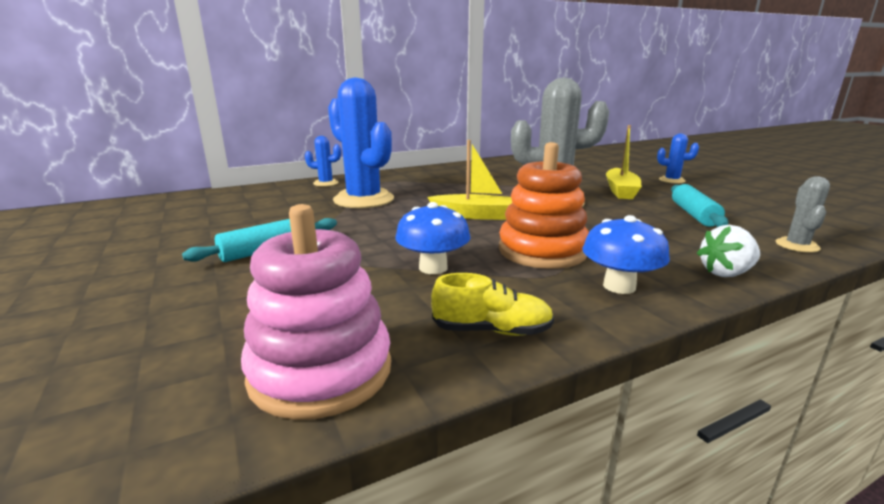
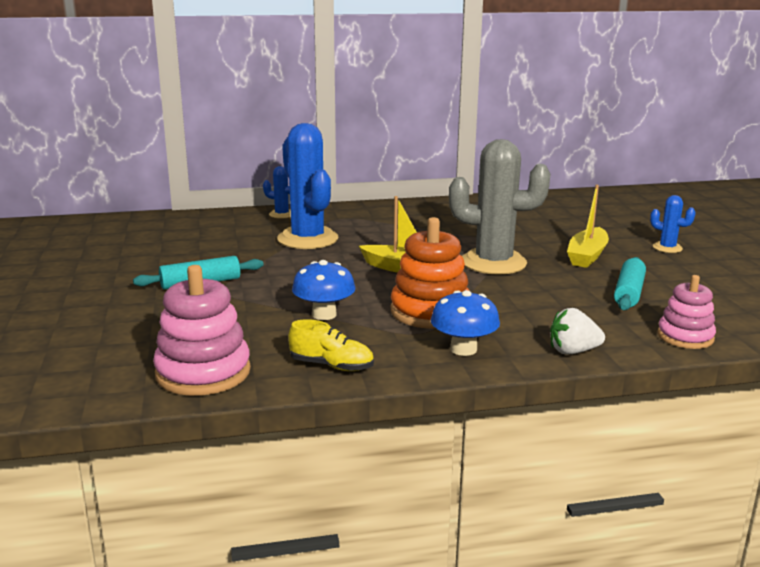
camera: 15 degrees right, 0 degrees up
(797, 245) = (685, 337): grey cactus -> pink stacking toy

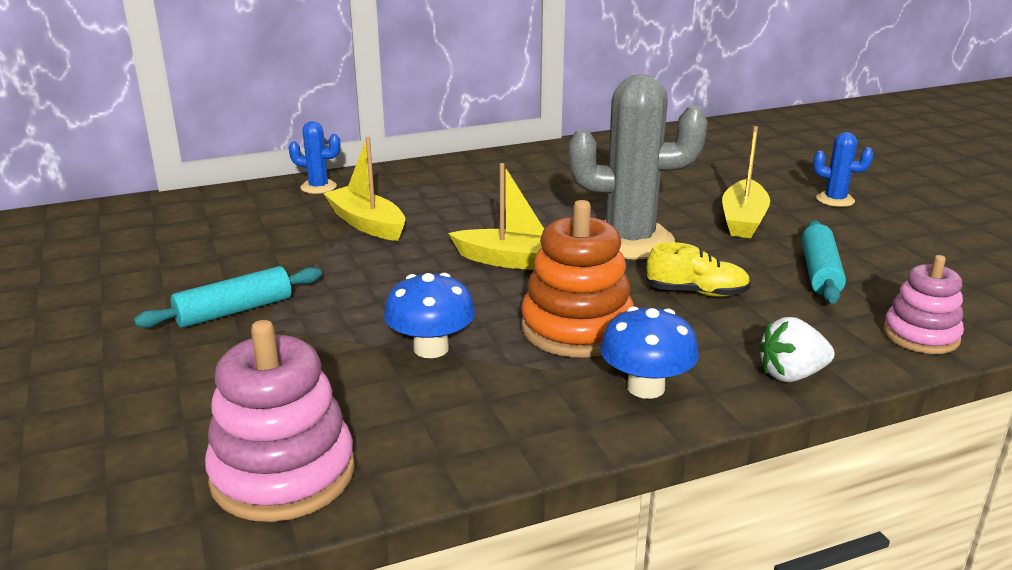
camera: 10 degrees left, 5 degrees up
(307, 239) = (367, 224): blue cactus -> yellow boat
(332, 366) = (472, 438): yellow shoe -> yellow shoe (697, 292)

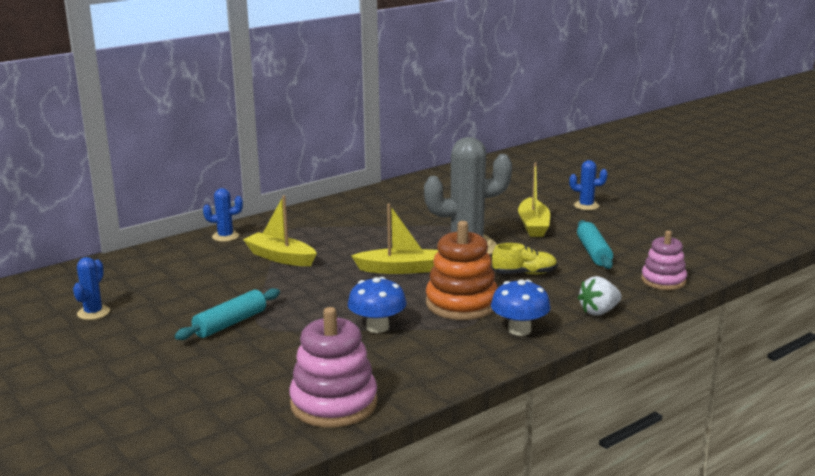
camera: 15 degrees left, 5 degrees down
(79, 269) = (93, 313): none -> blue cactus

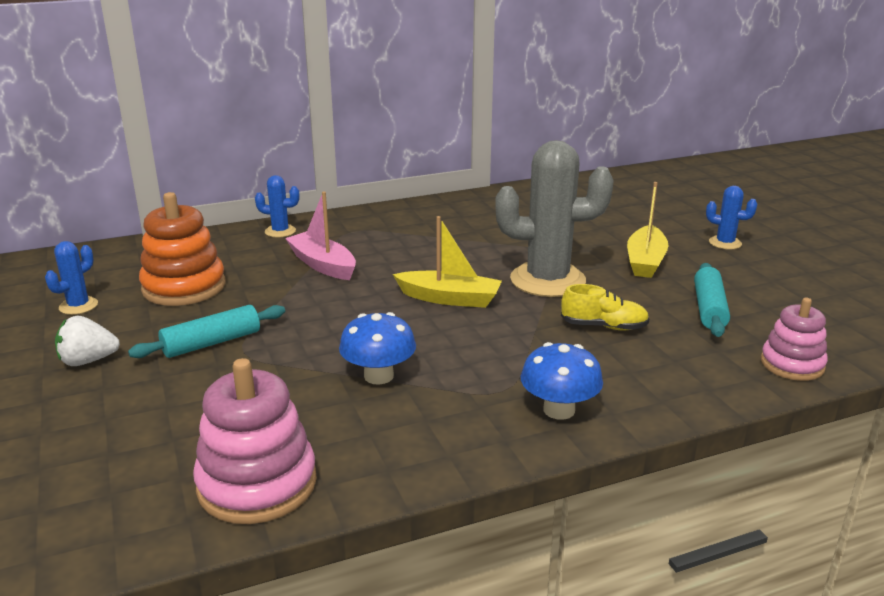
camera: 15 degrees right, 5 degrees up
(280, 257) = (322, 265): yellow boat -> pink boat
(461, 304) = (501, 358): orange stacking toy -> orange stacking toy (184, 287)
(599, 311) = (681, 399): white strawberry -> white strawberry (88, 361)

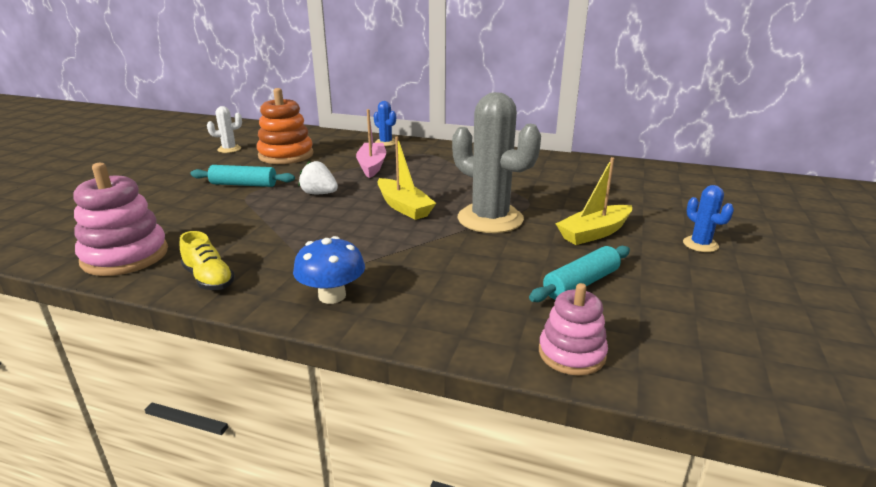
camera: 40 degrees right, 0 degrees up
(78, 306) = (229, 149): blue cactus -> white cactus
(88, 361) = (184, 173): white strawberry -> white strawberry (319, 194)
(378, 376) = (280, 231): blue mushroom -> none
(604, 326) = (469, 261): yellow shoe -> yellow shoe (209, 279)

